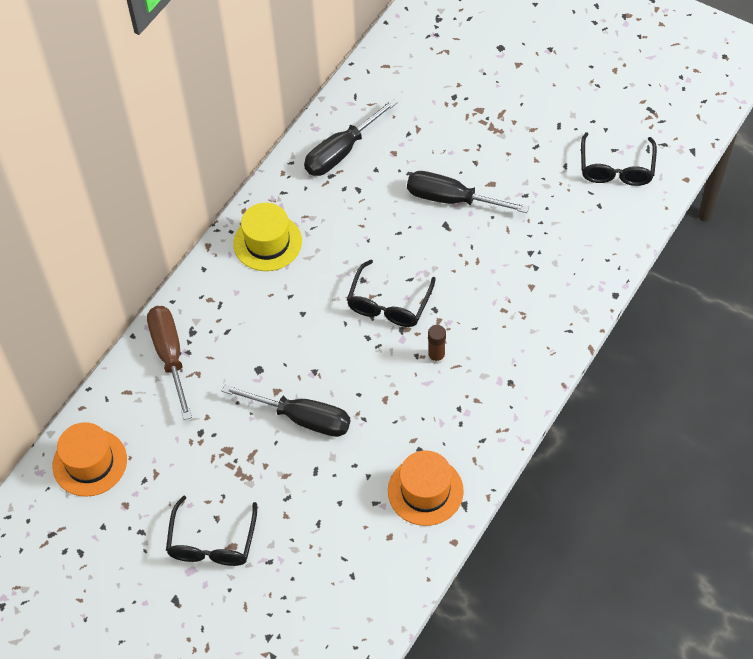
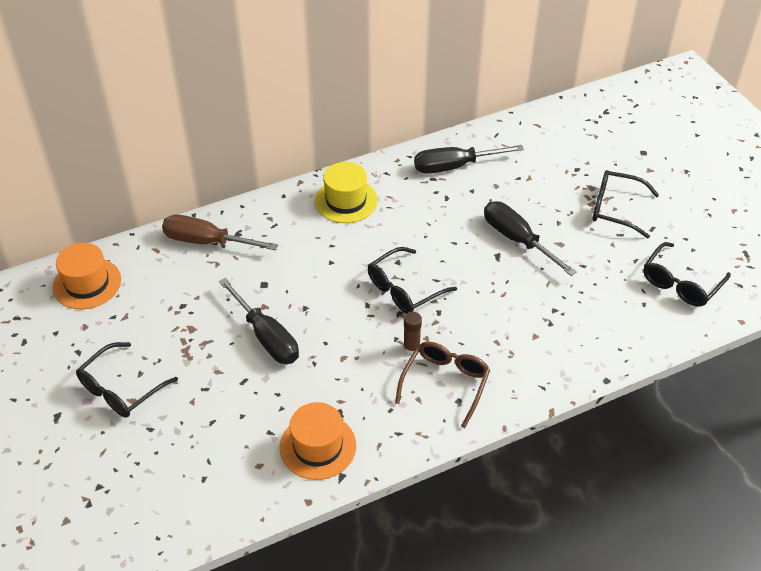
camera: 30 degrees right, 10 degrees down
(170, 356) = (207, 242): brown screwdriver -> brown screwdriver turned 90 degrees counterclockwise
(488, 373) = (445, 383): none -> brown glasses
(515, 121) = (615, 209): none -> black glasses

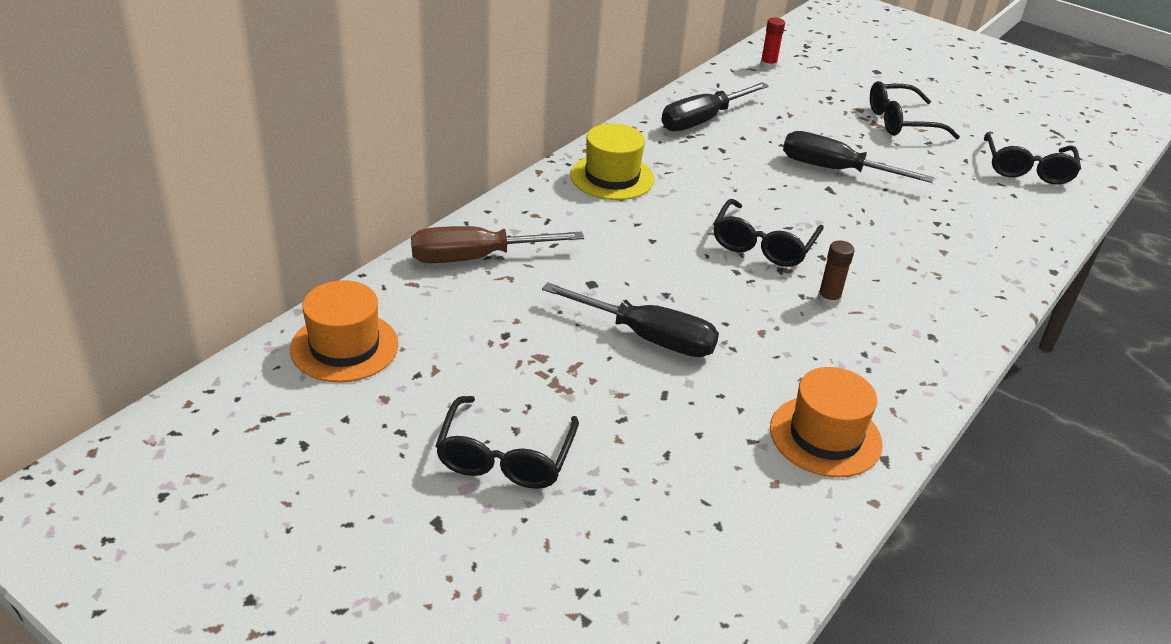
camera: 30 degrees left, 10 degrees down
(445, 383) = (900, 323): brown glasses -> none
(554, 124) = (768, 65): none -> red glue stick

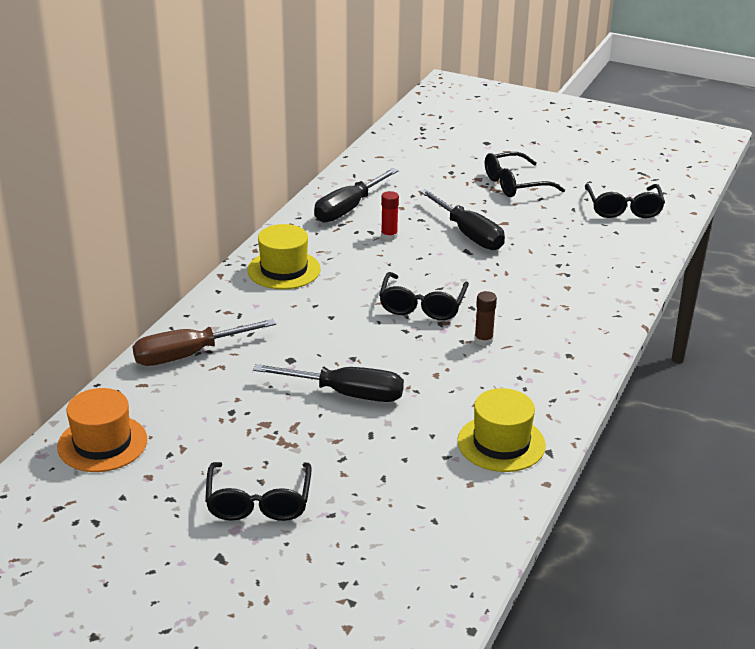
camera: 10 degrees left, 5 degrees down
(768, 65) = (393, 151): red glue stick -> red glue stick (389, 236)
(825, 436) = (501, 443): orange hat -> yellow hat
(835, 170) = (468, 234): black screwdriver -> black screwdriver turned 135 degrees counterclockwise

